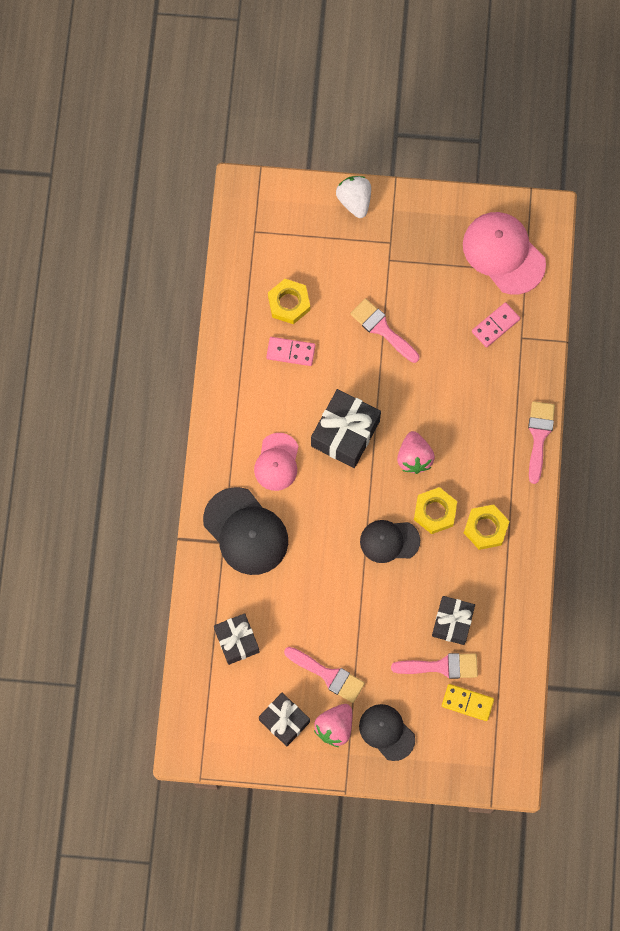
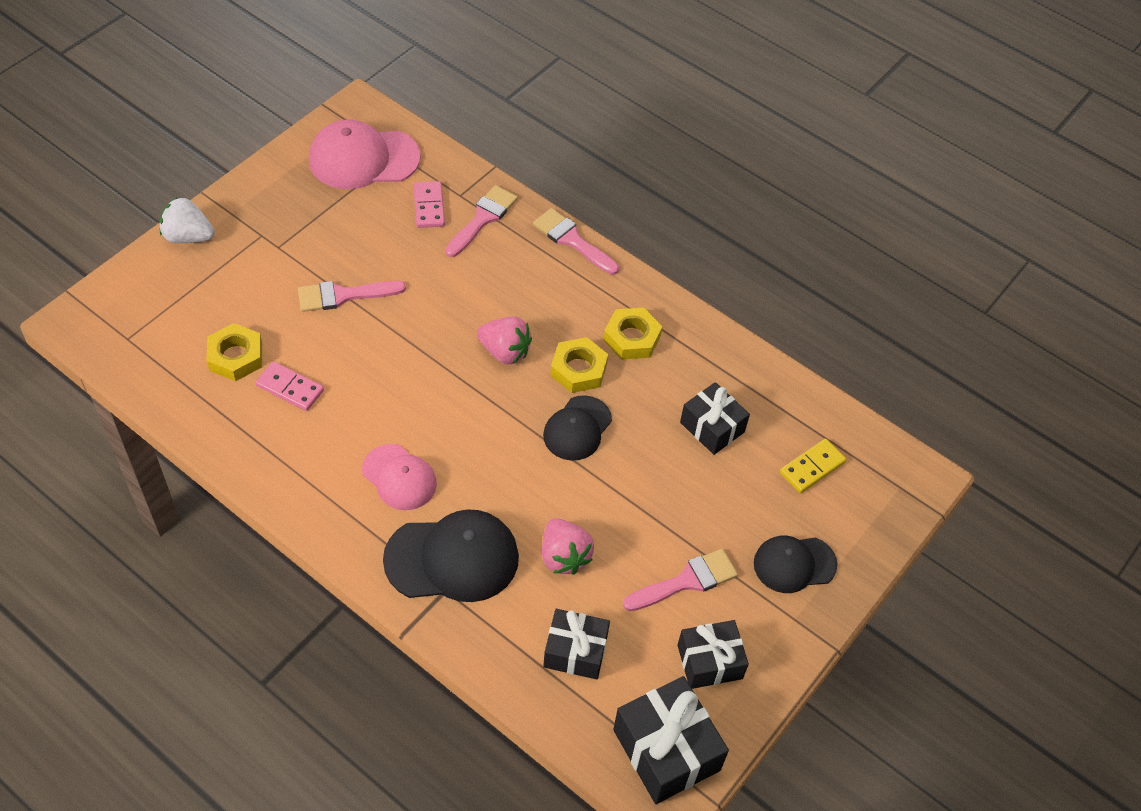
camera: 60 degrees left, 20 degrees down
(290, 352) = (290, 388): pink domino -> pink domino turned 75 degrees clockwise
(335, 727) = (753, 613): pink strawberry -> pink strawberry (564, 556)
(345, 433) = (424, 395): black gift -> black gift (666, 750)
(441, 666) = (754, 466): pink brush -> pink brush (483, 218)

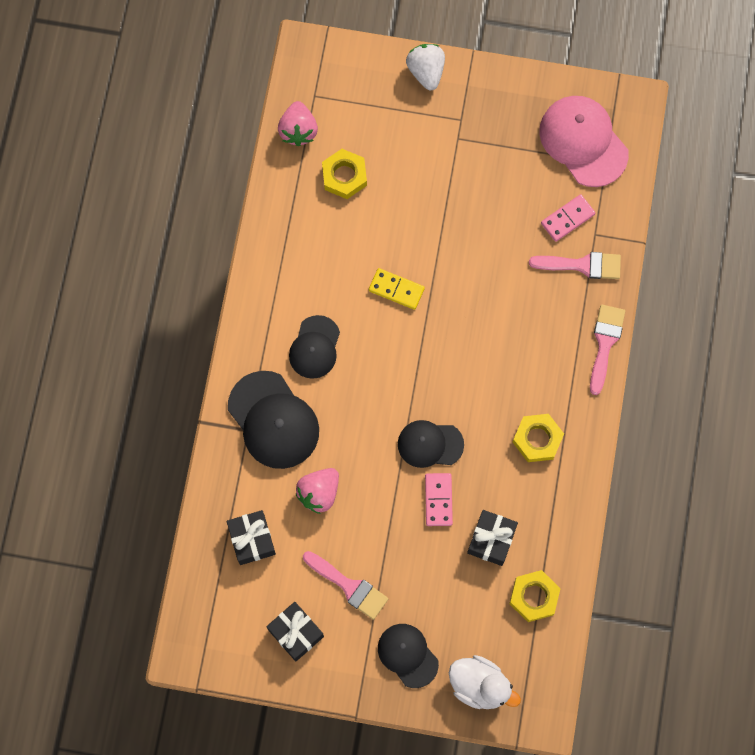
camera: 65 degrees right, 20 degrees up
(290, 388) = (341, 229): pink domino -> pink domino (438, 500)
(343, 295) = (443, 212): pink brush -> none
(399, 477) = (314, 347): pink cap -> black cap
(505, 352) = (465, 355): pink strawberry -> pink strawberry (298, 130)
(578, 369) = (483, 416): yellow nut -> yellow nut (534, 597)
(666, 750) = (215, 636): black gift -> none
(812, 467) = (500, 630): yellow domino -> yellow domino (396, 289)
(861, 515) = (479, 685): none -> white duck

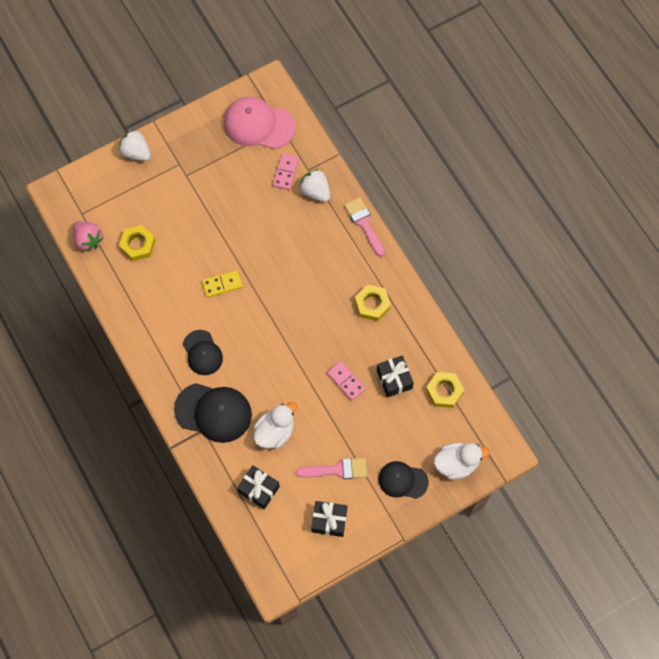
camera: 40 degrees left, 5 degrees down
(319, 493) = (275, 432): pink strawberry -> white duck
(430, 444) = (315, 354): black cap -> none
(582, 265) = (315, 191): pink brush -> white strawberry

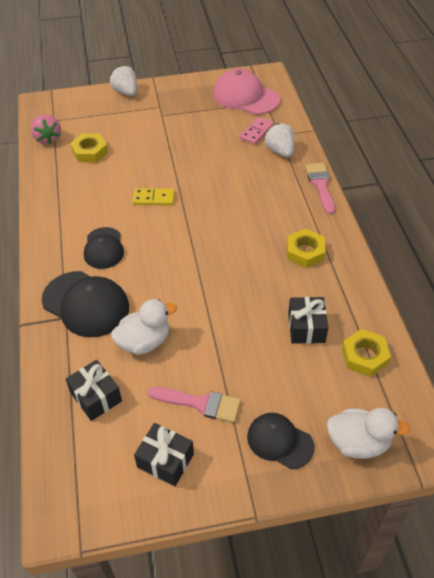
camera: 20 degrees right, 20 degrees down
(346, 381) = (248, 314): pink domino -> none

